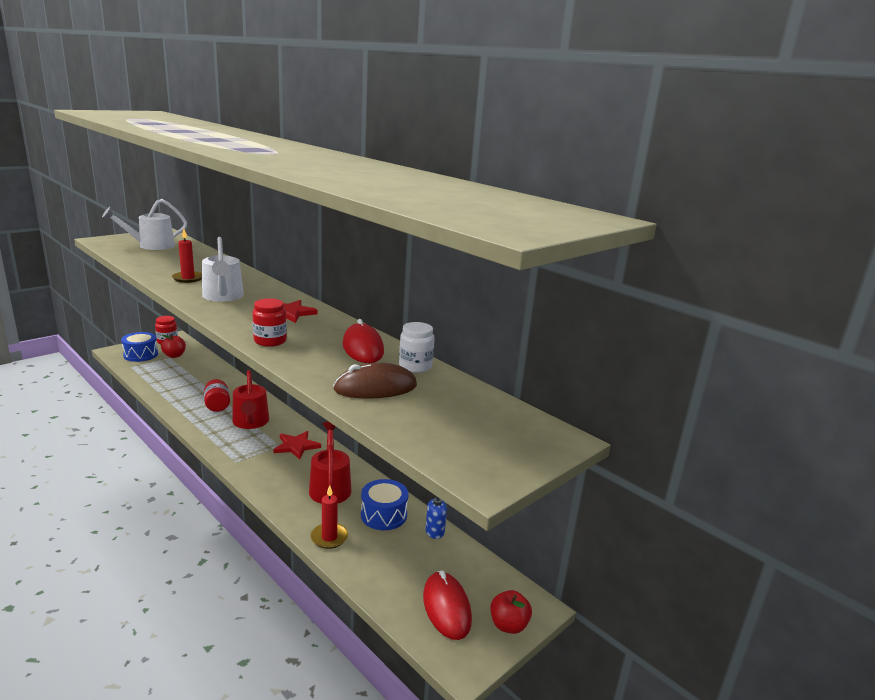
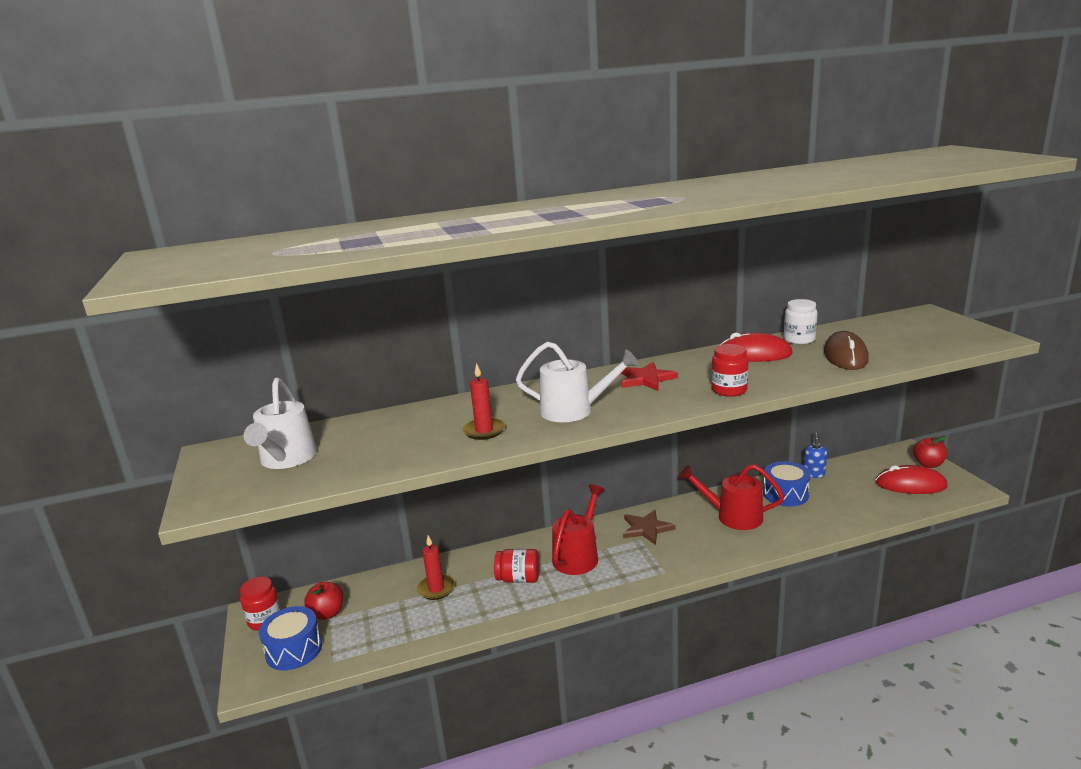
camera: 60 degrees left, 0 degrees up
(250, 422) = (578, 555): red watering can -> red watering can turned 75 degrees counterclockwise
(296, 446) = (646, 528): red star -> brown star
(329, 537) = (816, 526): red candle -> red candle (436, 589)

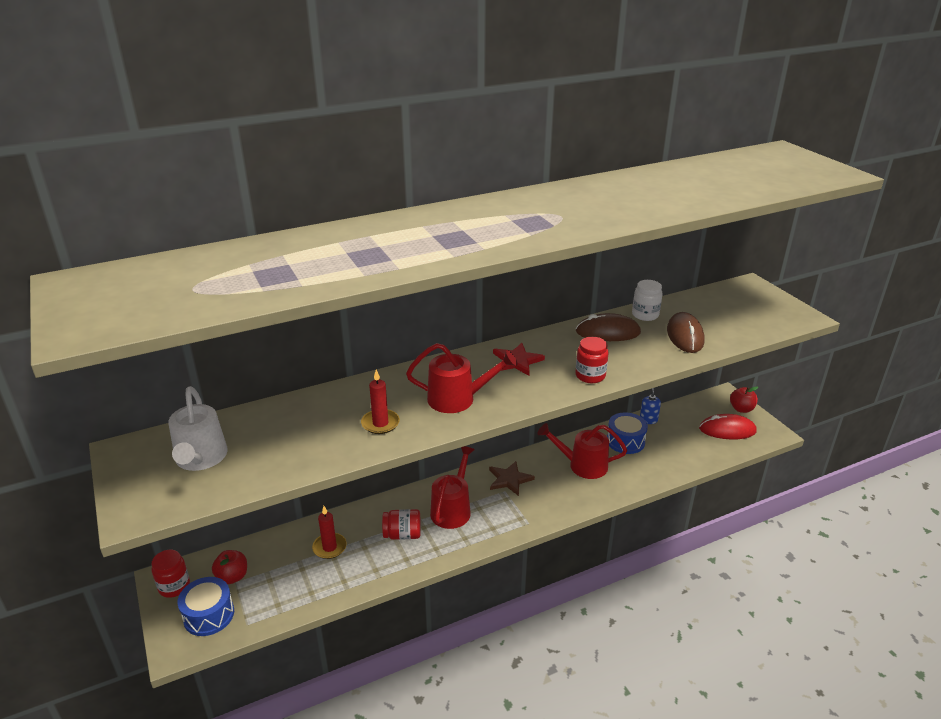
camera: 10 degrees left, 10 degrees up
(574, 410) = (458, 399): white watering can -> red watering can
(754, 354) = (608, 332): red mouse -> brown mouse

